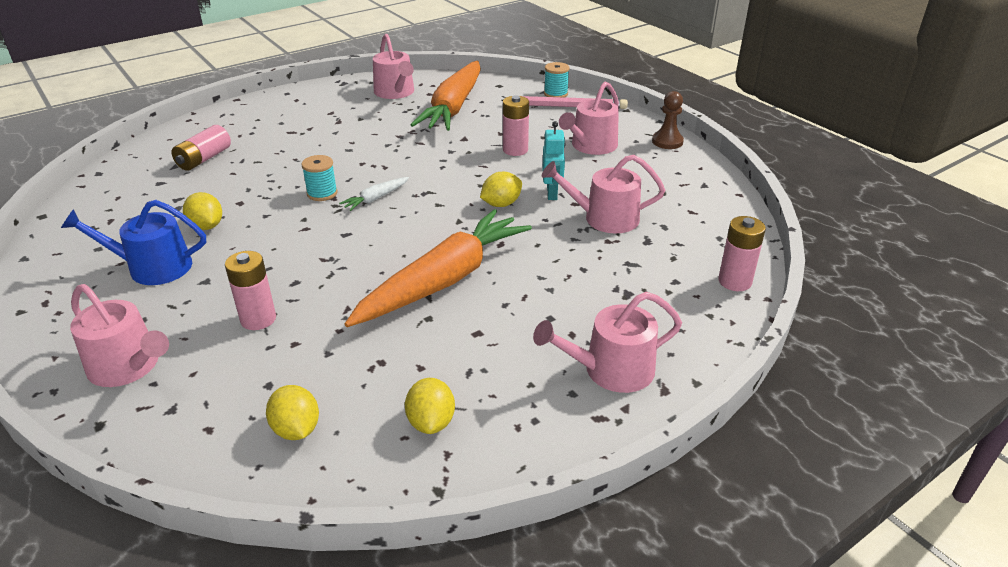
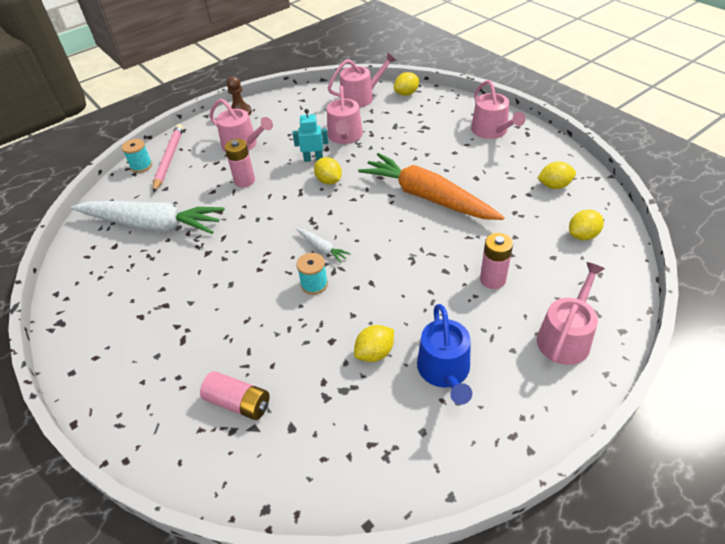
camera: 90 degrees left, 10 degrees up
(395, 92) = (103, 272): pink watering can -> pink watering can (361, 97)
(453, 107) = (152, 225): orange carrot -> white carrot
(734, 281) = (406, 93): pink battery -> yellow lemon

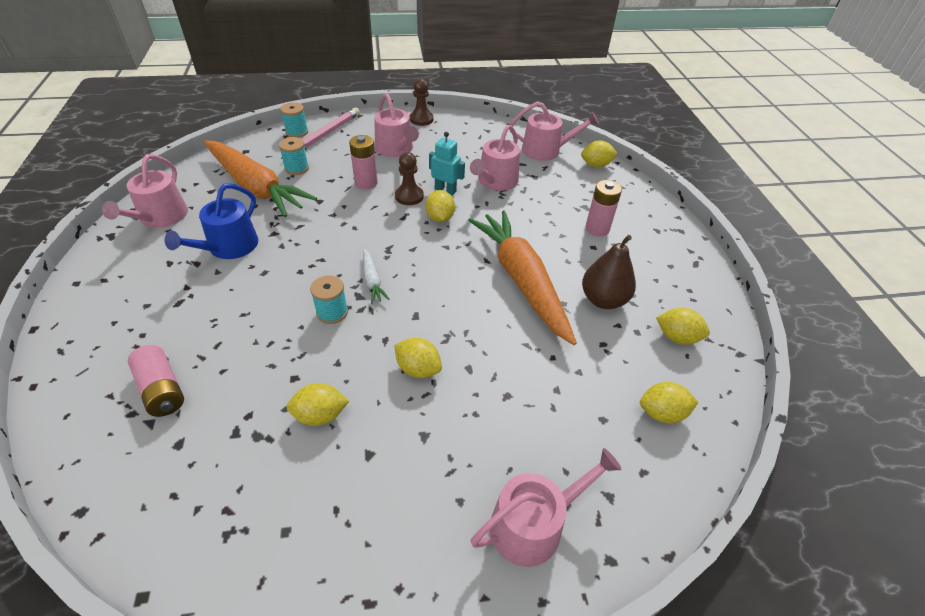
camera: 25 degrees right, 0 degrees up
(152, 225) = (256, 187): white carrot -> orange carrot
(173, 195) = (296, 168): none -> turquoise spool
(289, 176) = (409, 196): none -> brown pawn
(412, 289) = (418, 369): none -> yellow lemon
(445, 371) = (368, 478): blue watering can -> blue watering can (229, 247)
(491, 184) = (603, 300): none -> brown pear
(492, 131) = (656, 242): pink watering can -> pink watering can (160, 217)
(492, 279) = (510, 406): pink battery -> pink battery (597, 229)

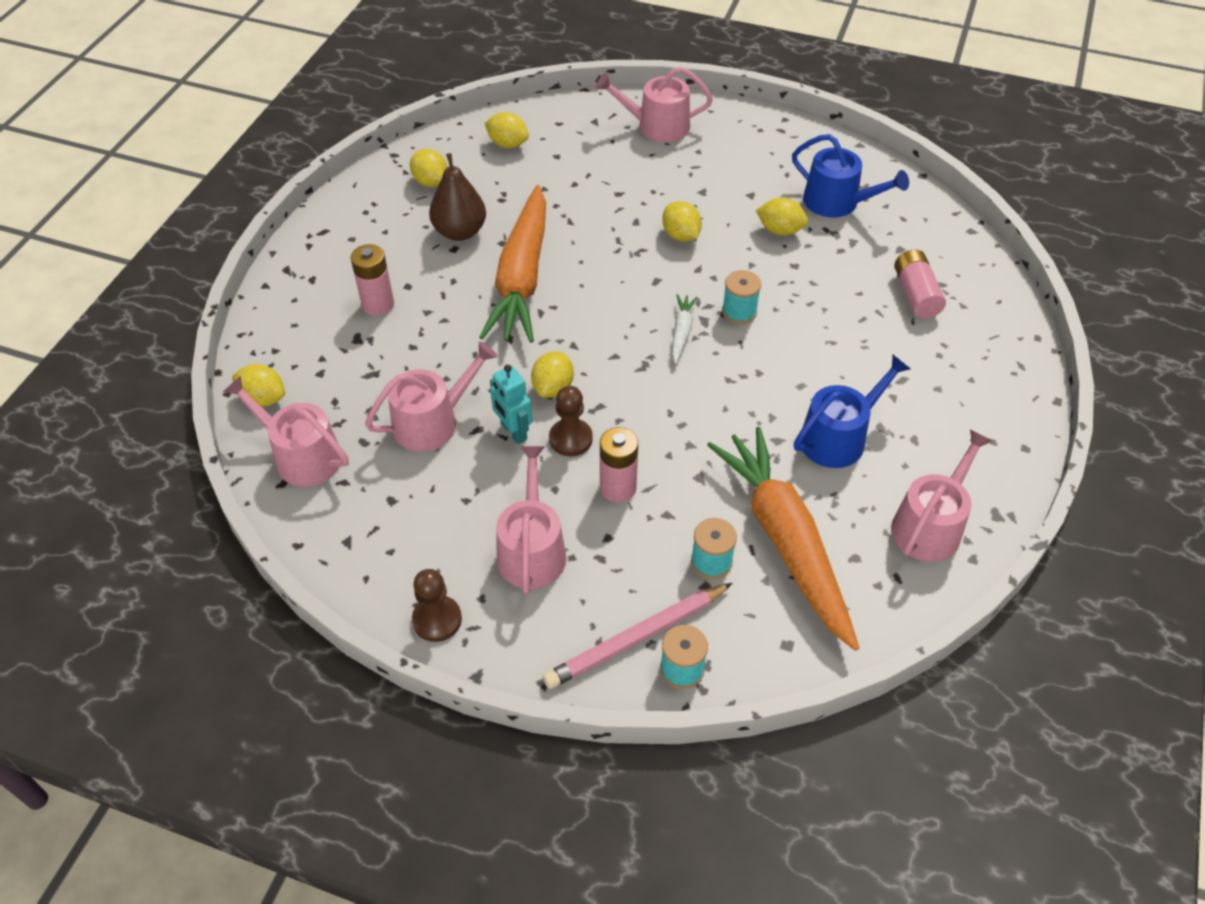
camera: 150 degrees left, 5 degrees up
(261, 486) = (837, 202): none -> blue watering can

